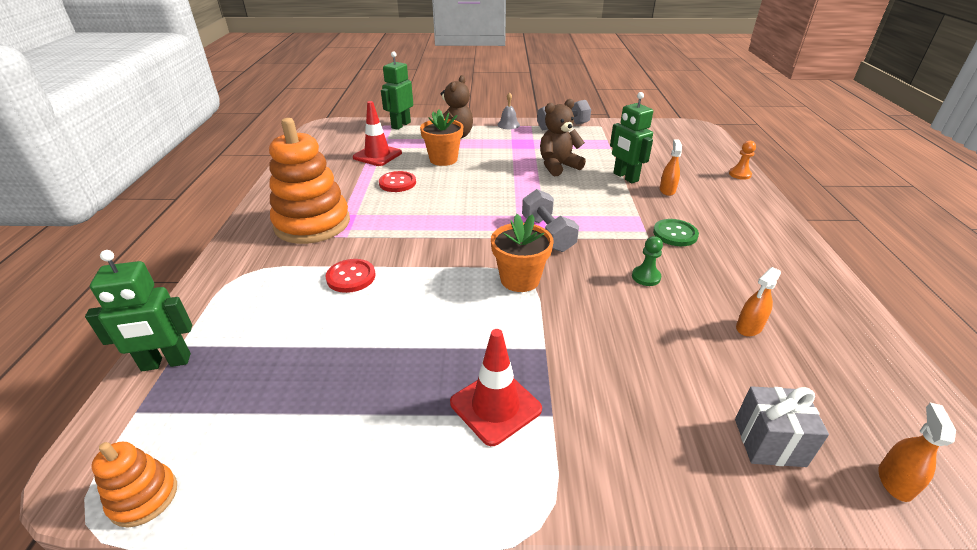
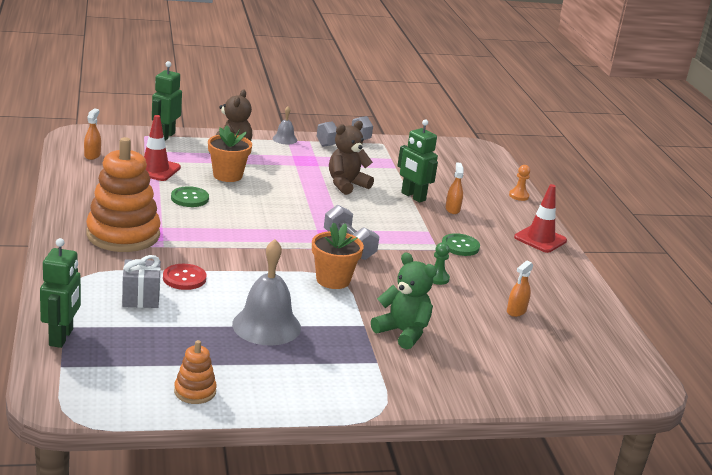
camera: 15 degrees left, 10 degrees down
(144, 497) = (105, 408): orange stacking toy -> orange stacking toy (195, 391)
(166, 363) = (61, 337): green robot -> green robot turned 60 degrees counterclockwise
(397, 183) = (189, 198): red button -> green button
(421, 347) = (266, 326): none -> grey bell
(495, 406) = (335, 358): red traffic cone -> red traffic cone (540, 239)
(595, 362) = (403, 332): none -> green teddy bear
(769, 442) = (523, 372): grey gift -> grey gift (141, 298)
(895, 481) = (597, 388): orange spray bottle -> orange spray bottle (92, 155)

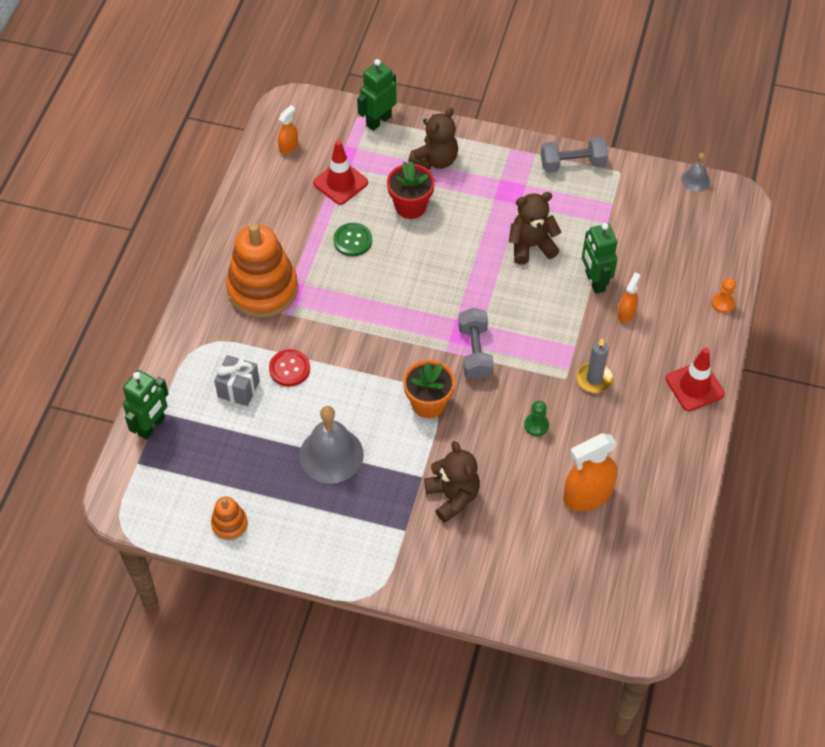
camera: 30 degrees right, 30 degrees up
(227, 175) = (410, 206): orange flower pot -> red flower pot
(284, 139) = (508, 146): grey bell -> grey bell (695, 180)
(403, 332) = (452, 497): green teddy bear -> brown teddy bear
(460, 246) = (594, 379): green button -> grey candle
(516, 311) = (587, 495): orange spray bottle -> orange spray bottle, size x1.93

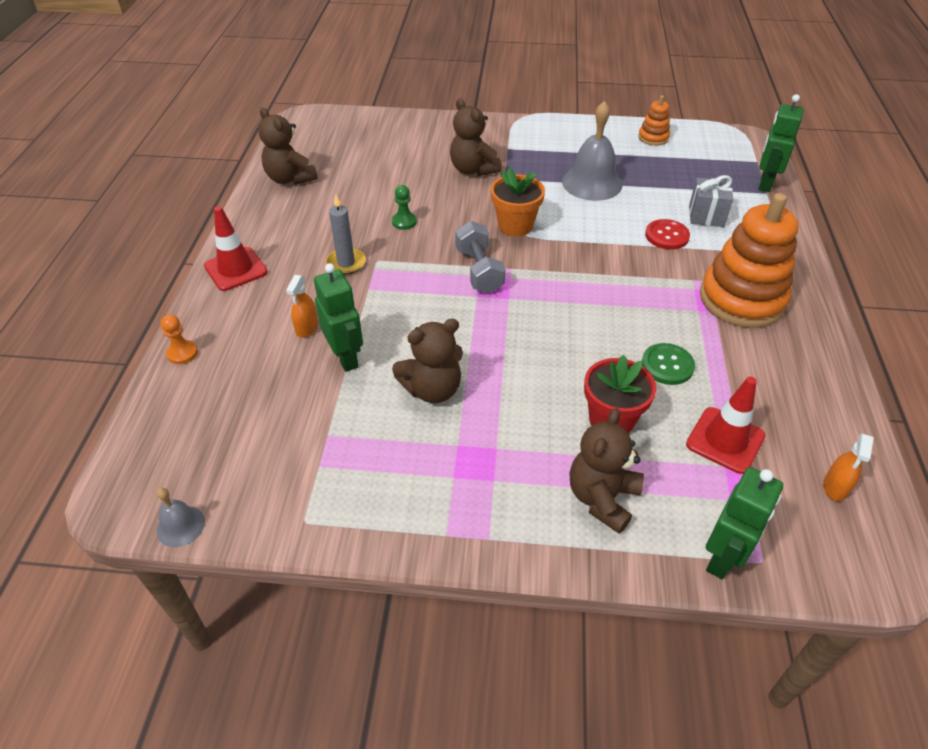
camera: 170 degrees right, 10 degrees down
(572, 164) = (382, 524): grey dumbbell -> none
(587, 495) = (352, 183): orange spray bottle -> none
(655, 513) = (290, 178): none -> brown teddy bear

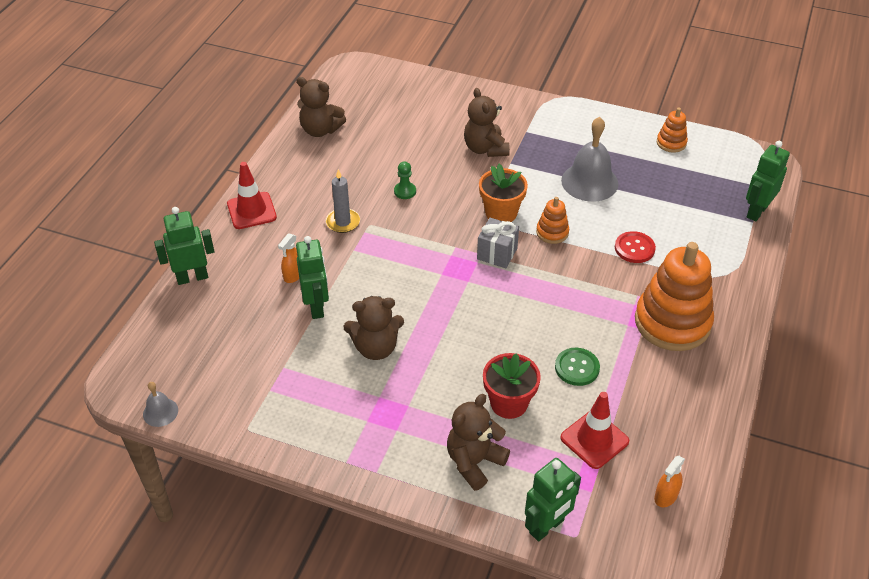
camera: 15 degrees right, 0 degrees up
(182, 353) = (192, 277): orange pawn -> green robot
(290, 178) = (320, 130): brown teddy bear -> brown teddy bear turned 45 degrees counterclockwise
(479, 270) = (452, 250): grey dumbbell -> none
(576, 235) = (552, 232): none -> orange stacking toy
(706, 216) = (681, 235): grey gift -> grey gift (497, 254)

